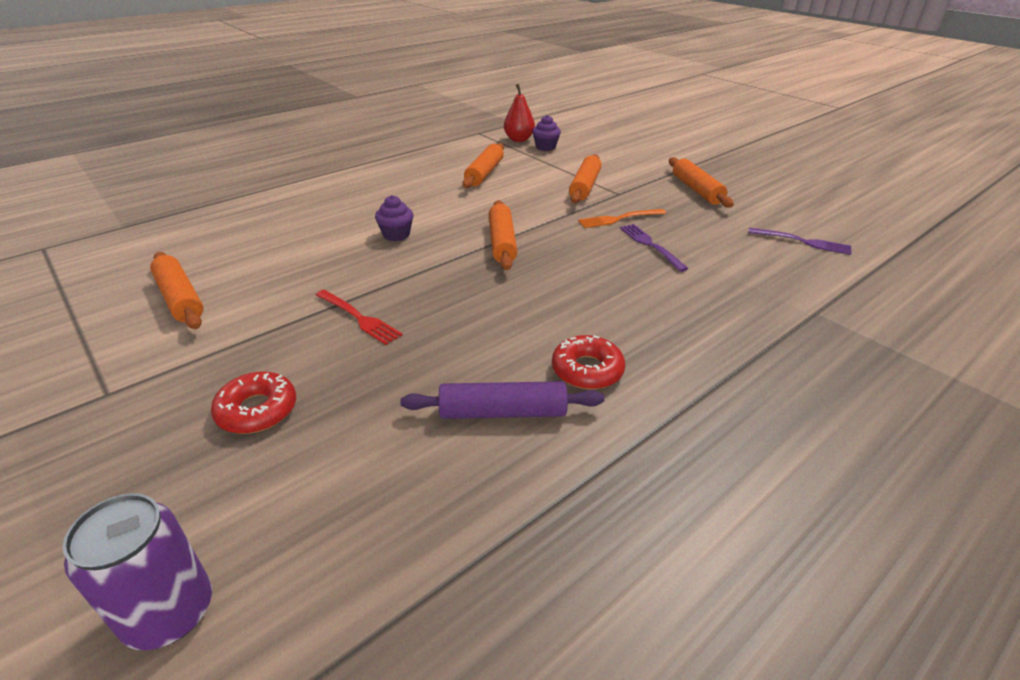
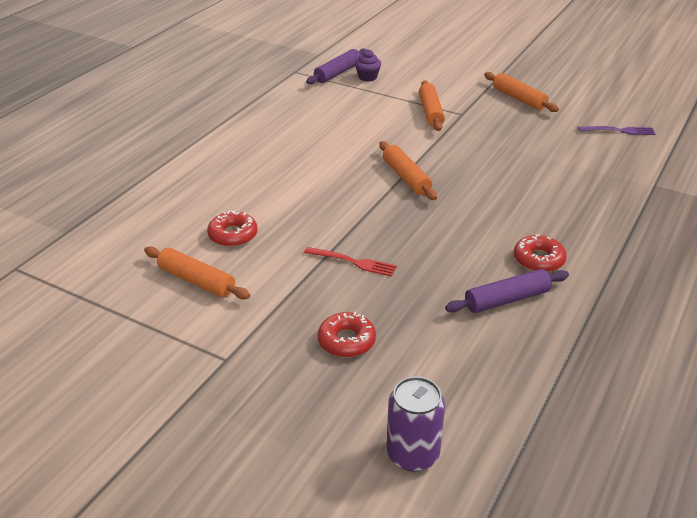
camera: 20 degrees left, 0 degrees up
(266, 261) = (233, 235): none -> red donut
(396, 235) = (316, 189): purple cupcake -> none
(484, 173) = (337, 115): orange rolling pin -> none
(519, 139) = (337, 73): red pear -> purple rolling pin
(619, 219) = (478, 138): orange fork -> none
(650, 245) = (516, 156): purple fork -> none

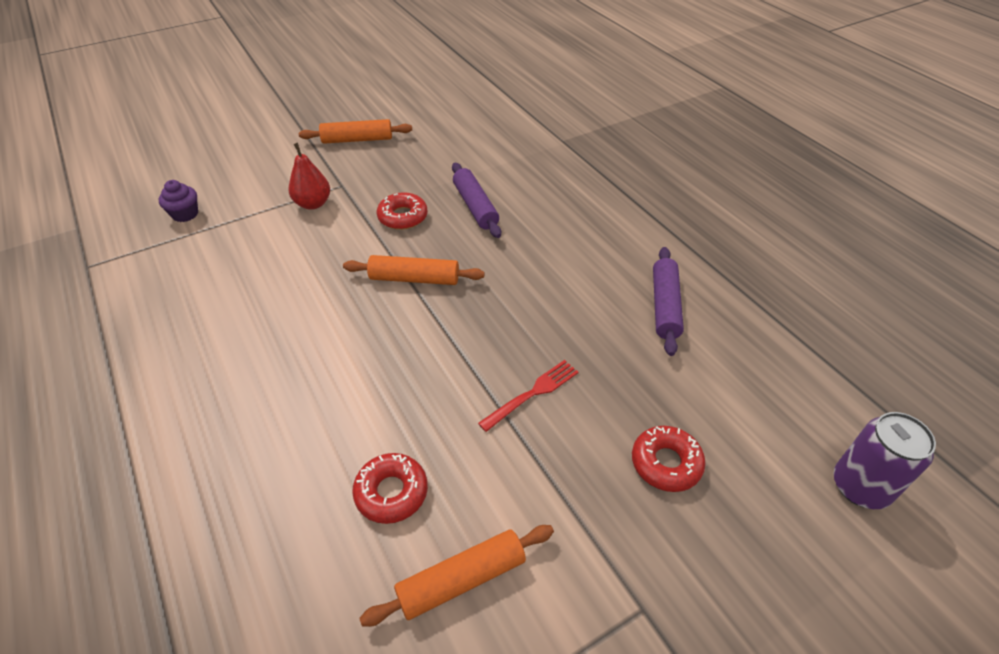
camera: 60 degrees left, 10 degrees up
(337, 73) = (142, 232): purple rolling pin -> purple rolling pin (475, 206)
(430, 112) = (313, 204): orange rolling pin -> red pear
(538, 259) = (619, 256): red donut -> red donut (403, 217)
(619, 131) = (469, 116): purple fork -> none

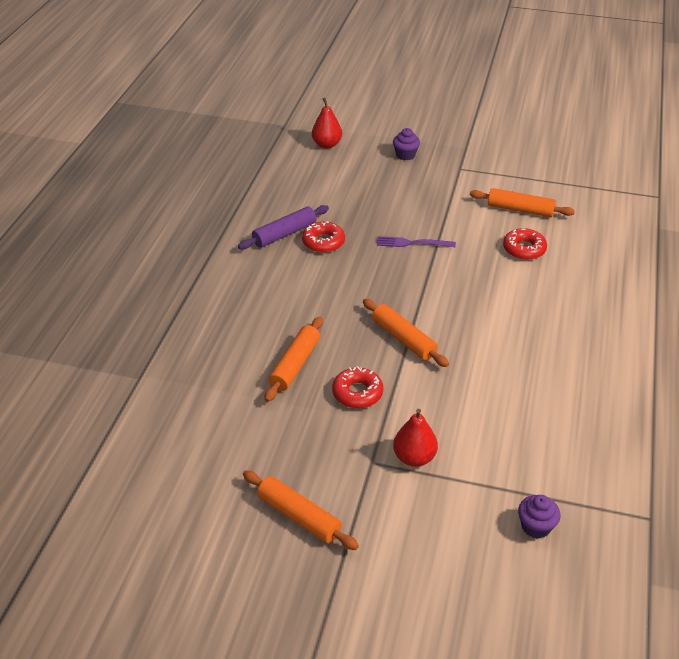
camera: 135 degrees left, 5 degrees down
(475, 206) = (295, 365): purple rolling pin -> orange rolling pin
(533, 393) = (412, 243): red fork -> purple fork
(666, 463) = (389, 190): red donut -> red donut (323, 242)
(749, 567) = (405, 155): none -> purple cupcake
(860, 486) = (327, 144): purple can -> red pear

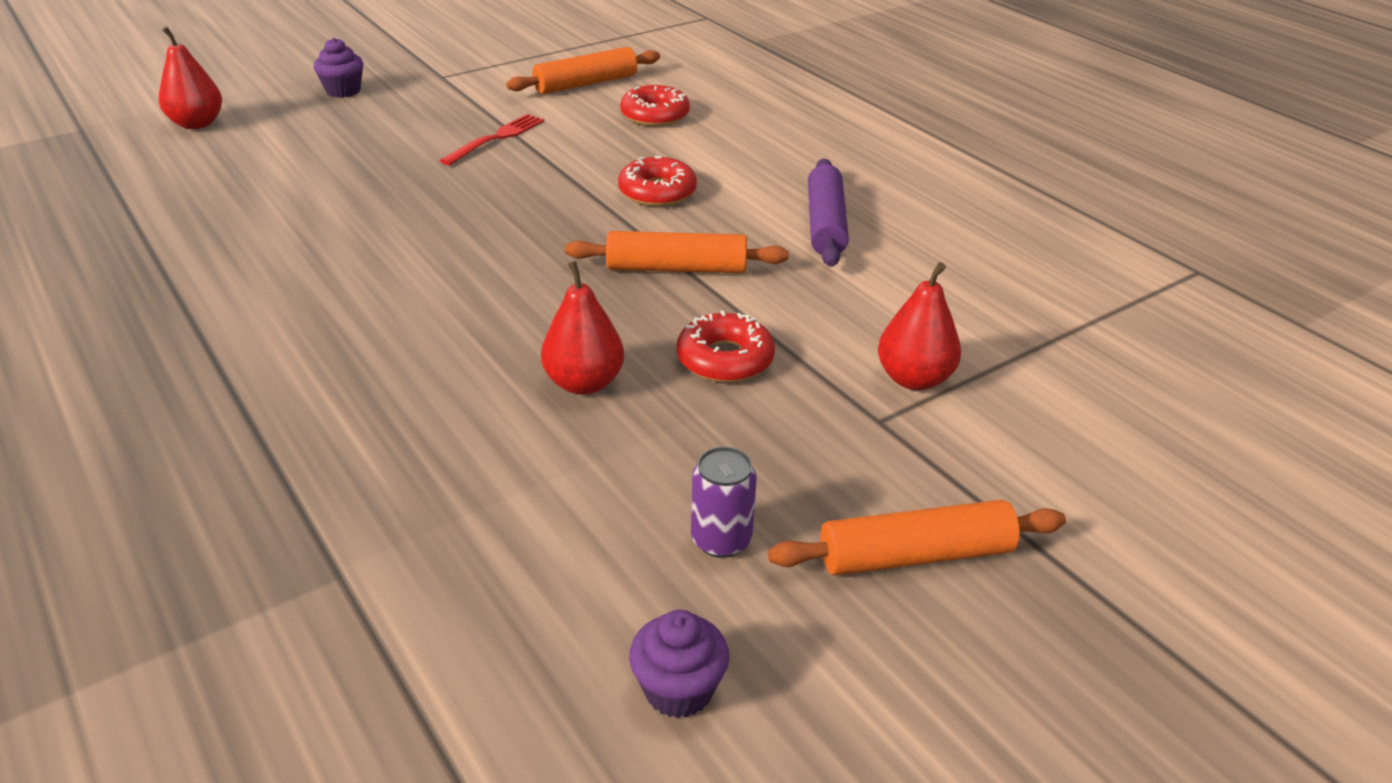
camera: 50 degrees left, 5 degrees down
(250, 457) = (721, 540): none -> purple can
(284, 234) = (297, 246): purple rolling pin -> purple rolling pin (825, 224)
(295, 365) = (584, 383): orange rolling pin -> red pear
(323, 242) = (378, 226): red donut -> red donut (657, 192)
(412, 243) = (510, 170): purple fork -> none
(431, 221) = (496, 138): none -> red fork
(535, 526) = (1141, 352): purple cupcake -> purple cupcake (678, 689)

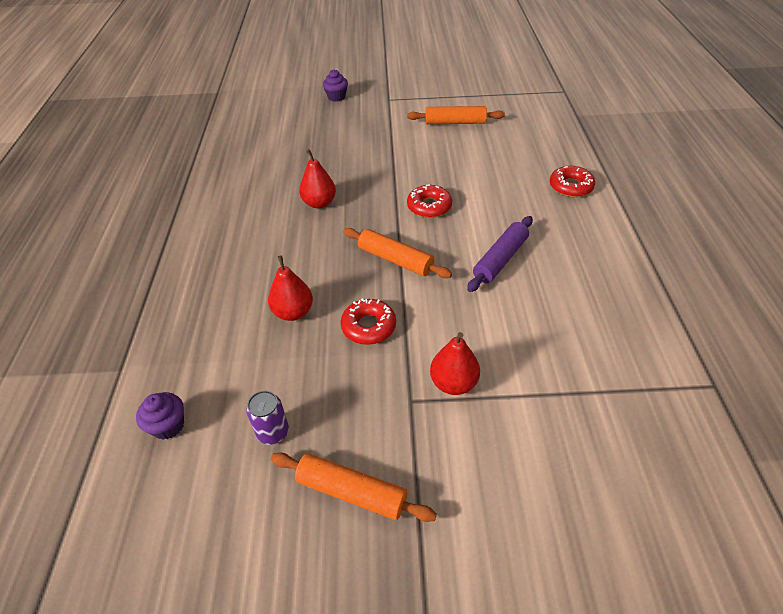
camera: 35 degrees right, 10 degrees up
(197, 124) = (262, 101): red pear -> red pear (319, 203)
(496, 138) = (380, 147): red fork -> none
(655, 115) = (473, 154): red donut -> red donut (570, 187)
(678, 689) = (186, 502): purple cupcake -> purple cupcake (168, 425)

